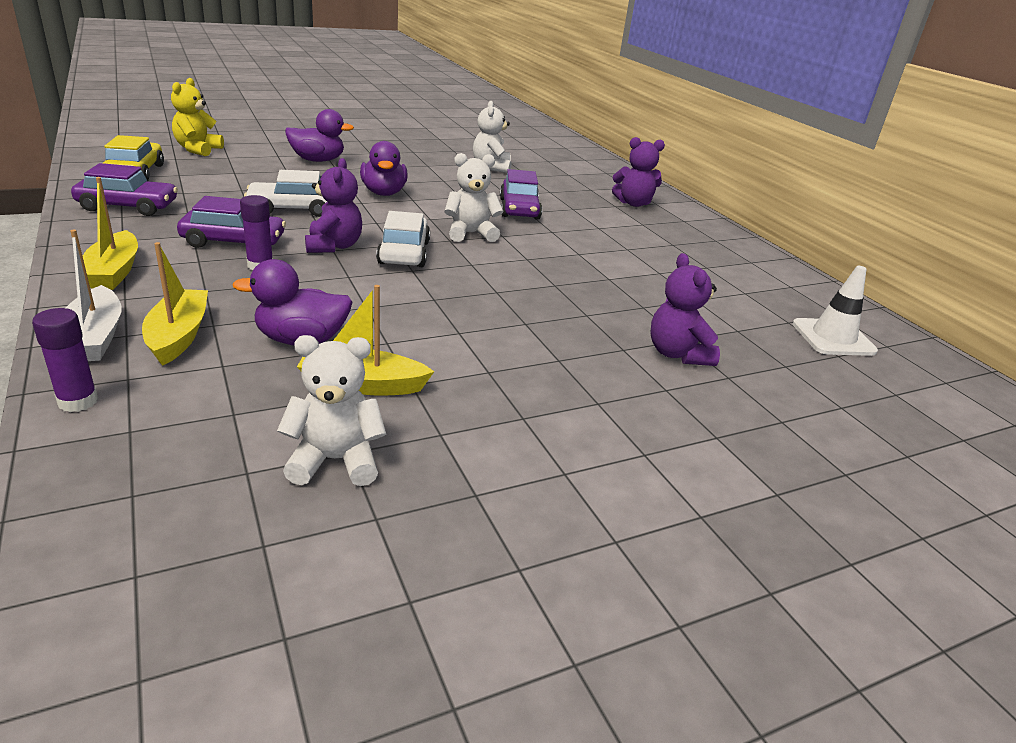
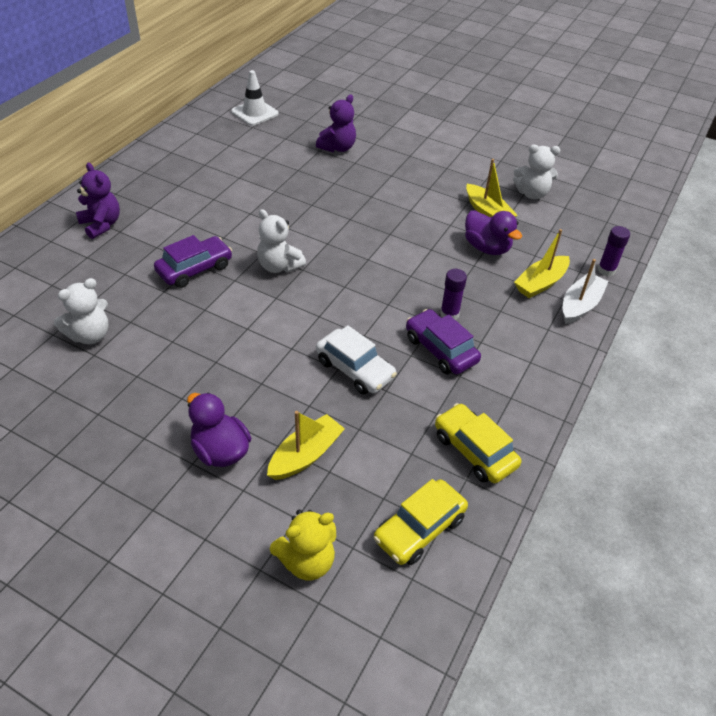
camera: 125 degrees left, 15 degrees up
(114, 272) = (539, 358): yellow boat -> yellow boat (305, 455)
(128, 206) = (474, 450): purple car -> yellow car
(334, 246) = (383, 306): purple teddy bear -> none
(335, 460) = (532, 193): white teddy bear -> white teddy bear turned 45 degrees counterclockwise
(384, 193) = (254, 350): purple duck -> none
(404, 253) = (350, 275): white car -> none

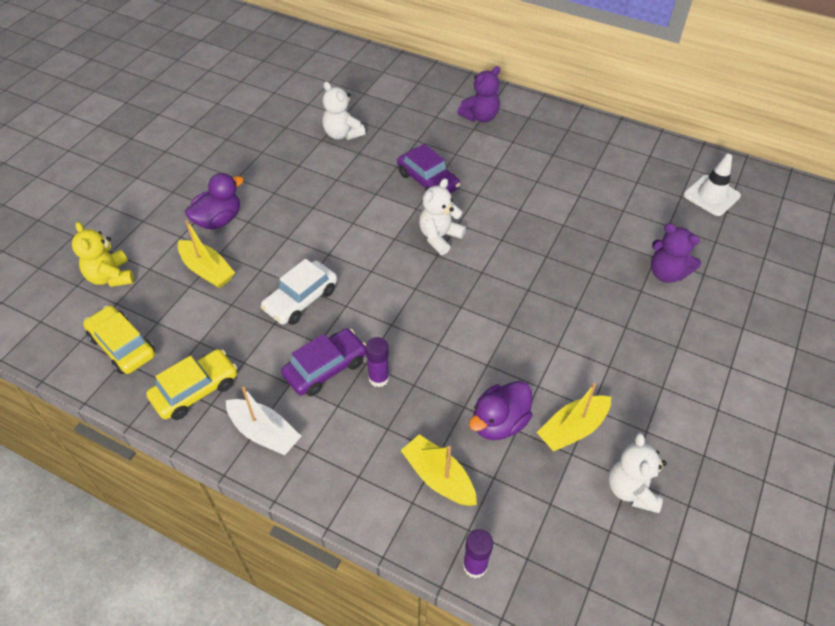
camera: 90 degrees right, 5 degrees up
(580, 305) = (401, 519): white boat -> white boat (264, 433)

